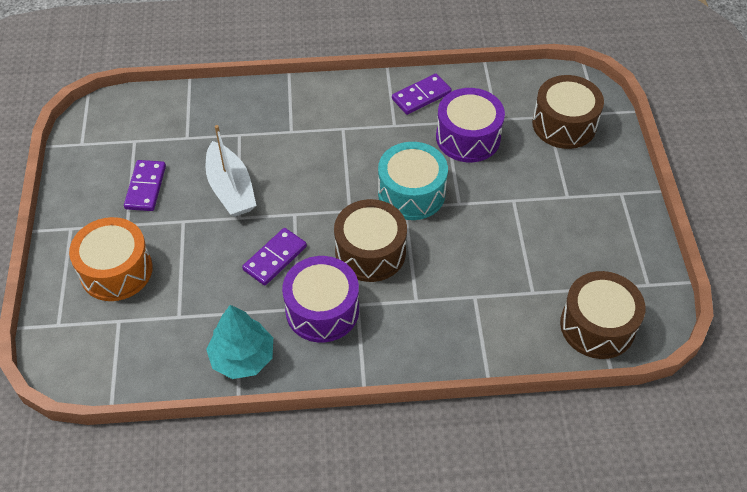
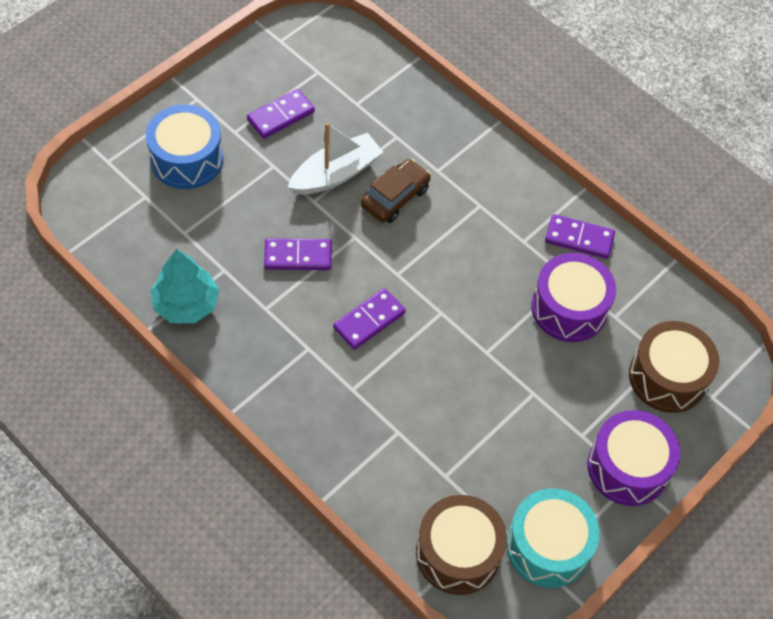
camera: 45 degrees right, 5 degrees up
(116, 270) = (187, 159): orange drum -> blue drum
(231, 189) = (336, 174): white boat -> white boat turned 150 degrees counterclockwise
(287, 169) = (395, 197): none -> brown car
(322, 310) = (279, 327): purple drum -> purple drum (628, 467)
(370, 252) = (369, 320): brown drum -> purple domino
(411, 193) = (461, 307): turquoise drum -> turquoise drum (548, 546)

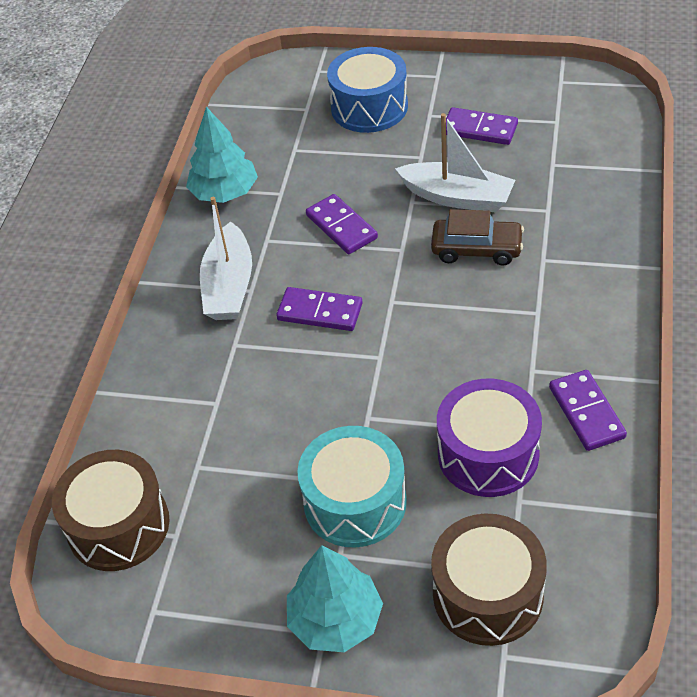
camera: 65 degrees right, 10 degrees down
(291, 359) = (229, 286): none -> white boat
(548, 546) = (181, 599): turquoise drum -> turquoise drum (355, 502)
(628, 467) = (335, 620): purple drum -> turquoise tree

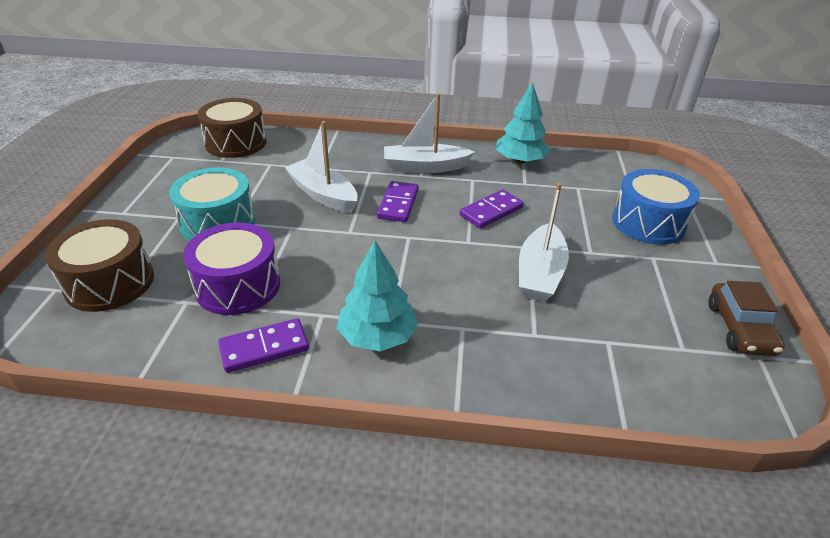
camera: 80 degrees right, 10 degrees down
(291, 391) = (323, 195): none -> white boat
(335, 620) = (129, 217): turquoise tree -> turquoise tree (377, 336)
(477, 249) = (472, 284): brown car -> brown car (739, 328)
(479, 129) = (644, 289): purple domino -> none

